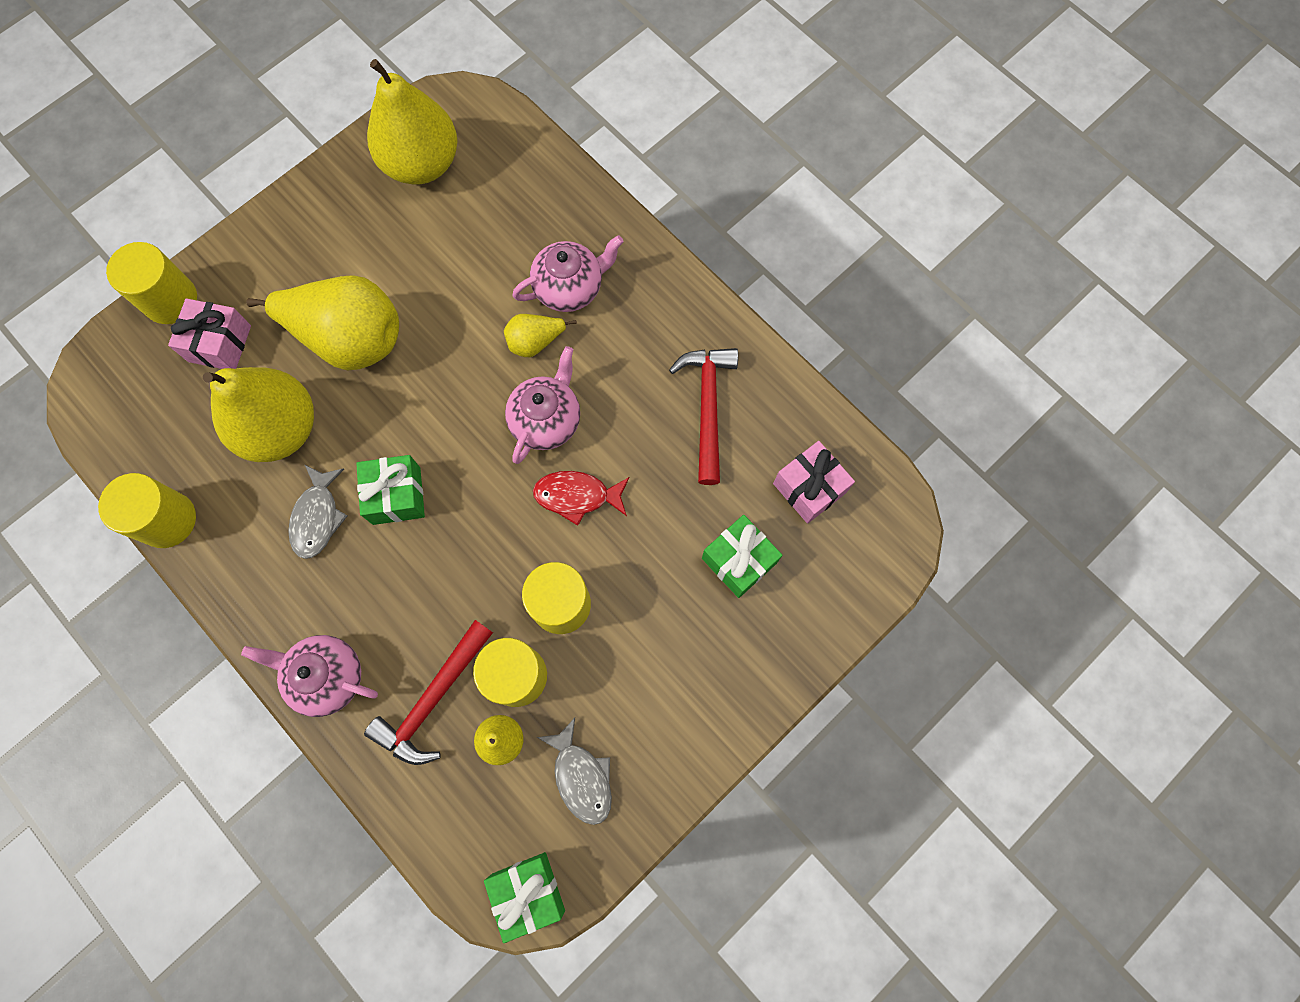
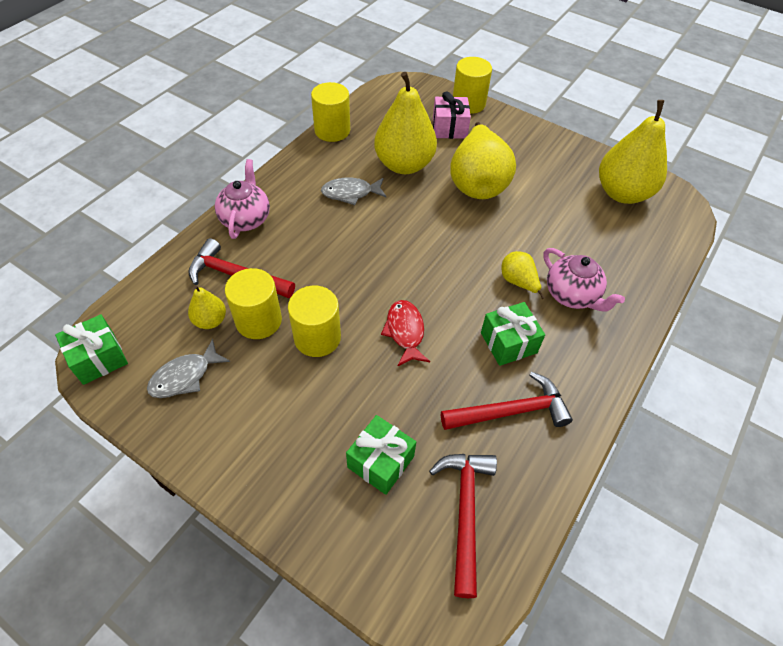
camera: 75 degrees right, 20 degrees down
(396, 495) = (376, 228): green gift -> green gift (508, 343)
(546, 420) = (459, 301): pink teapot -> none
(809, 488) = (465, 512): pink gift -> red hammer

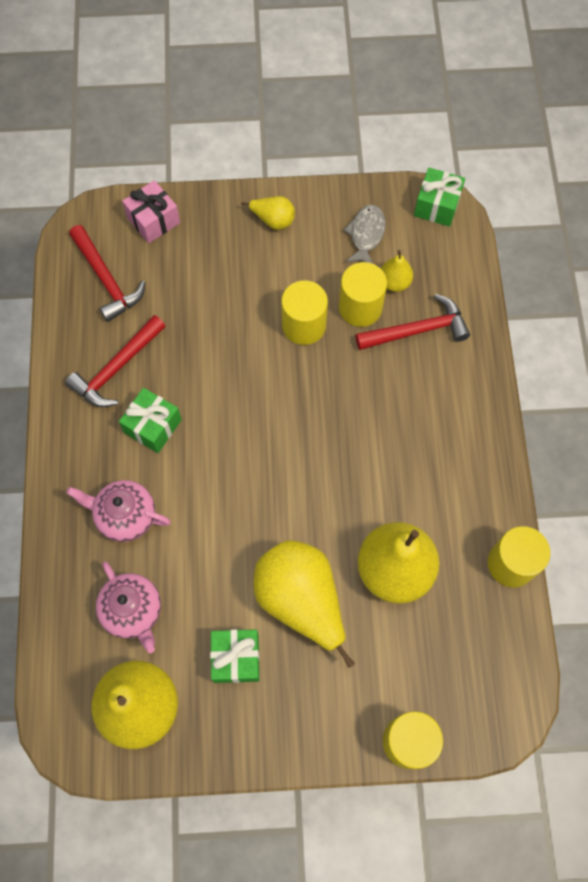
camera: 145 degrees right, 15 degrees up
(246, 219) = (471, 388): pink teapot -> pink teapot (133, 611)
(350, 193) = (411, 488): grey fish -> none
(380, 462) = (184, 273): green gift -> green gift (236, 658)
(405, 332) = (241, 377): red fish -> none
(449, 128) = (394, 672): pink gift -> pink gift (153, 220)
(518, 282) = (181, 496): yellow pear -> yellow pear (273, 220)

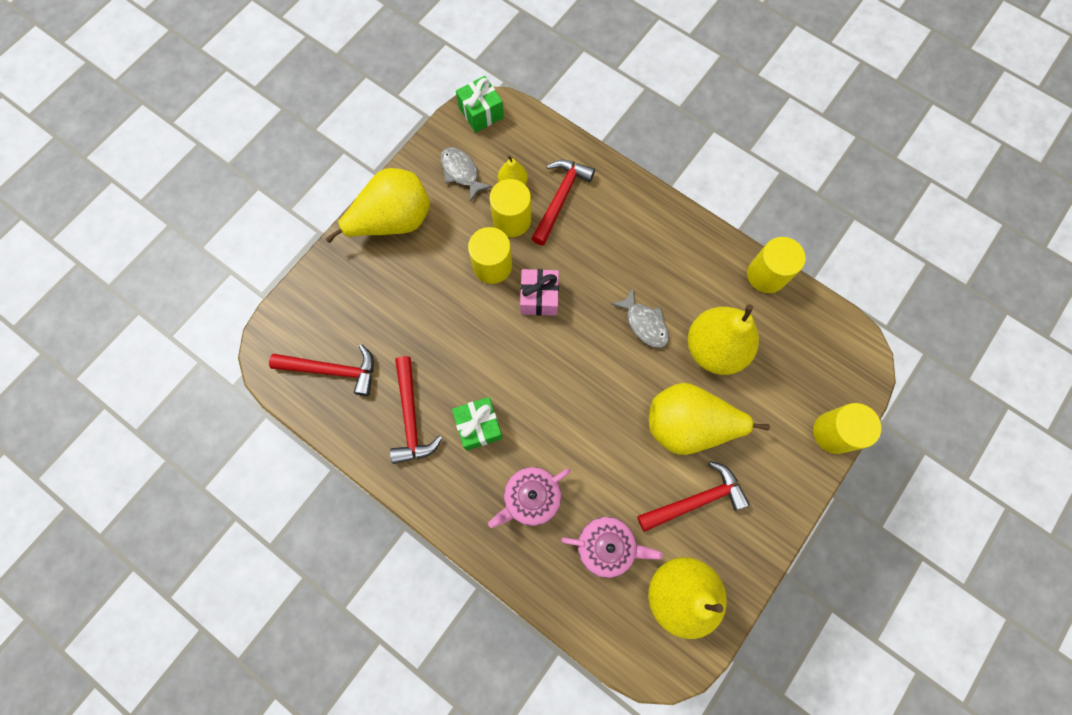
camera: 50 degrees left, 5 degrees up
(153, 220) = (315, 300): pink gift -> pink gift (539, 297)
(236, 658) = (695, 500): green gift -> red hammer
(273, 220) = (393, 221): yellow pear -> yellow pear, size x2.09
(364, 490) = (644, 323): none -> grey fish

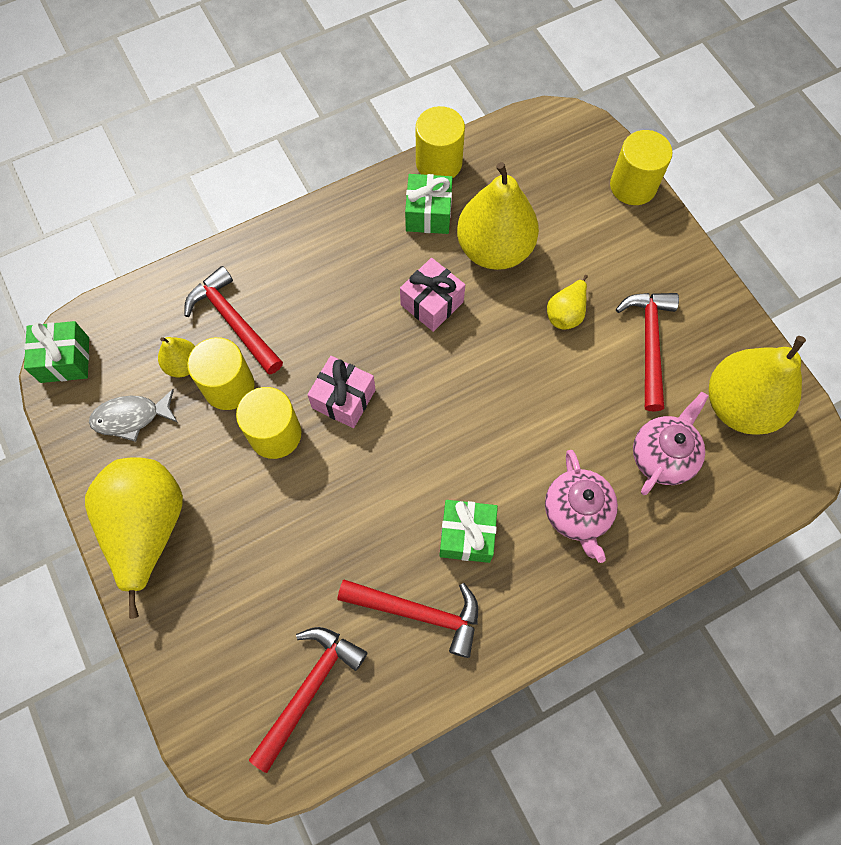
camera: 65 degrees left, 5 degrees down
(644, 323) = (432, 303): grey fish -> pink gift
(688, 425) = (566, 313): yellow pear -> yellow pear, size x0.48
(717, 287) = (428, 214): none -> green gift

